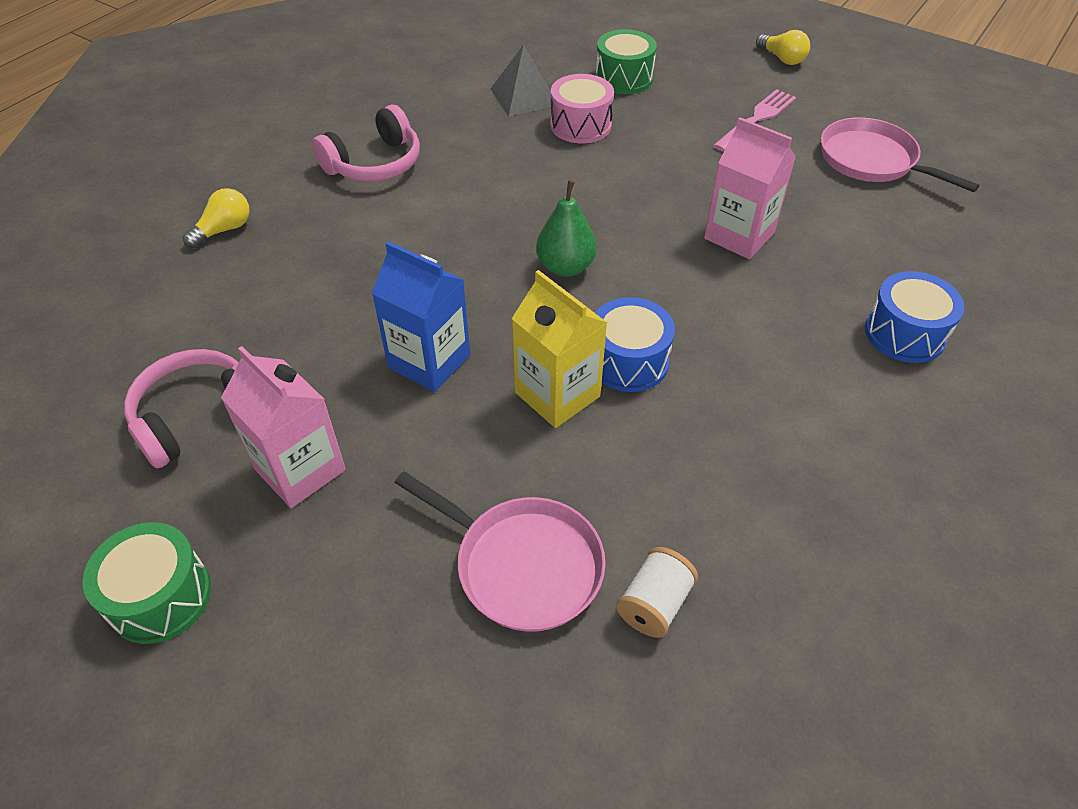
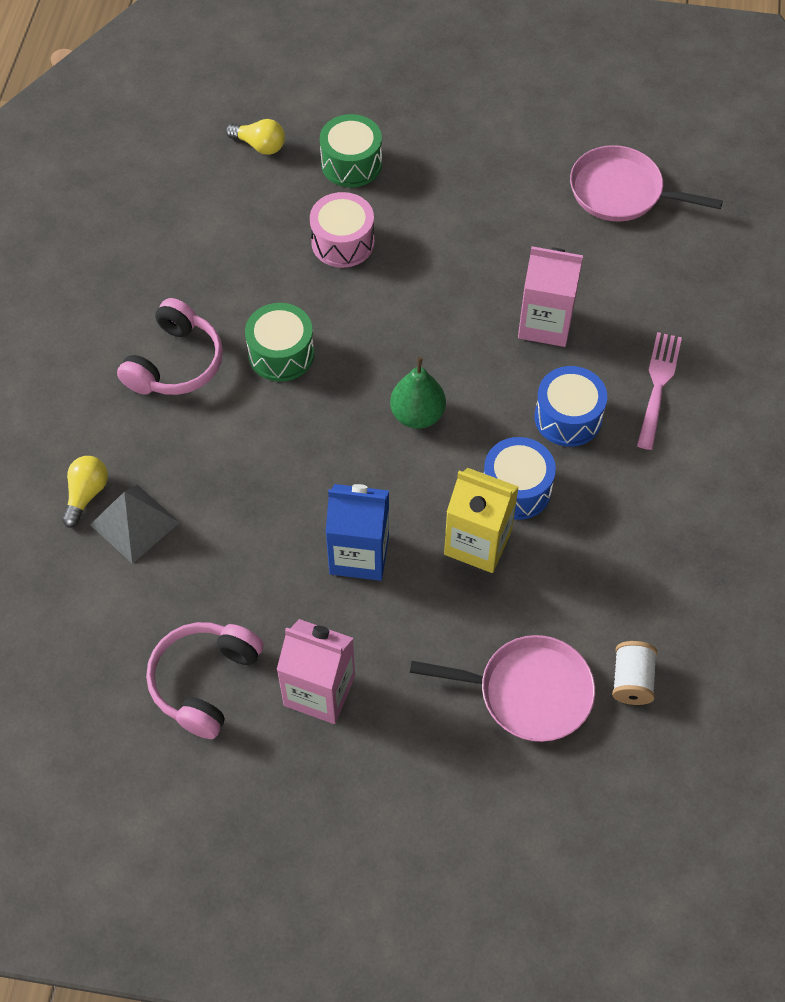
camera: 25 degrees left, 10 degrees up
(160, 596) = (286, 830): green drum -> green drum (281, 354)
(524, 97) = (267, 224): grey pyramid -> grey pyramid (134, 523)
(757, 119) = (500, 175): pink fork -> pink fork (658, 385)
(782, 59) = (490, 83): yellow light bulb -> yellow light bulb (260, 145)
(904, 333) = (714, 376): blue drum -> blue drum (568, 417)

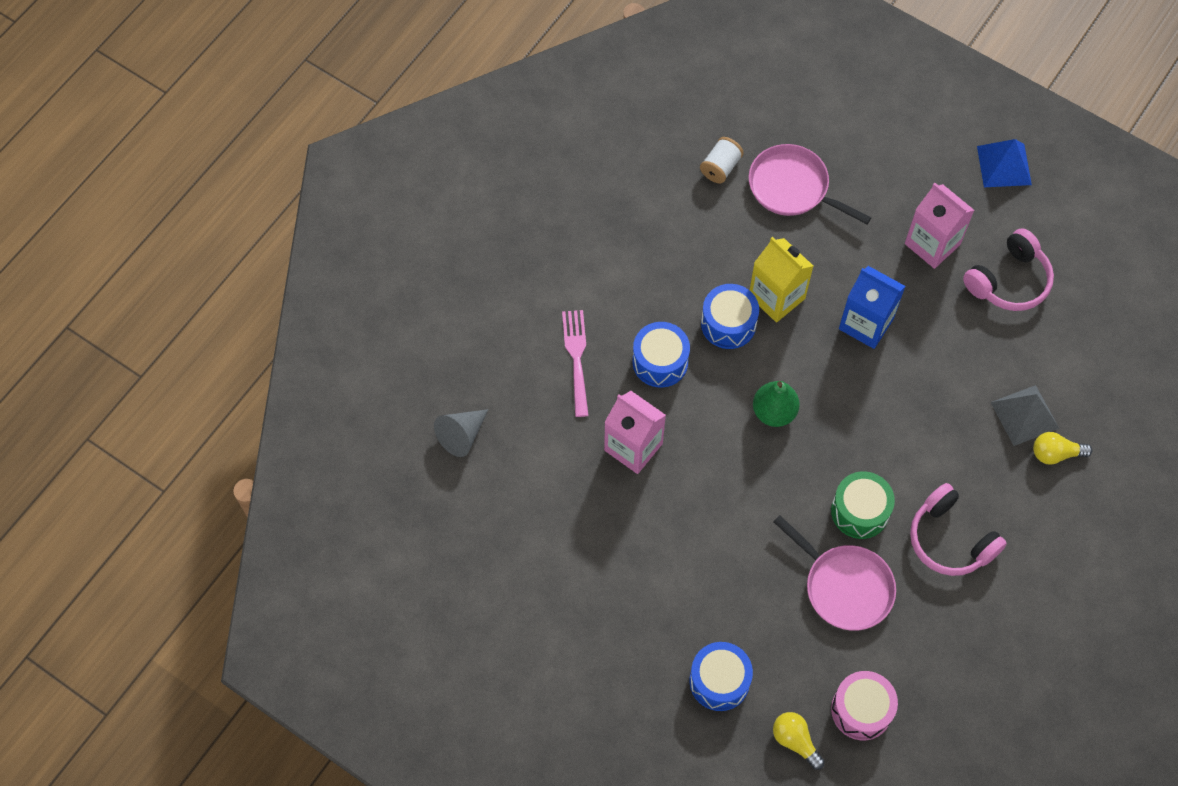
camera: 155 degrees left, 5 degrees up
(86, 494) = (1055, 454): yellow light bulb -> yellow light bulb turned 45 degrees clockwise
(175, 363) = (950, 539): pink headphones -> pink headphones turned 90 degrees counterclockwise
(265, 850) = (1004, 165): none -> blue pyramid
(342, 242) = (764, 598): pink drum -> pink drum (861, 710)
(351, 164) = (719, 681): green drum -> blue drum
(621, 192) = (498, 544): pink pan -> pink pan (845, 587)
(658, 385) = (576, 358): pink fork -> pink fork turned 135 degrees clockwise
(721, 267) = (462, 435): none -> grey cone

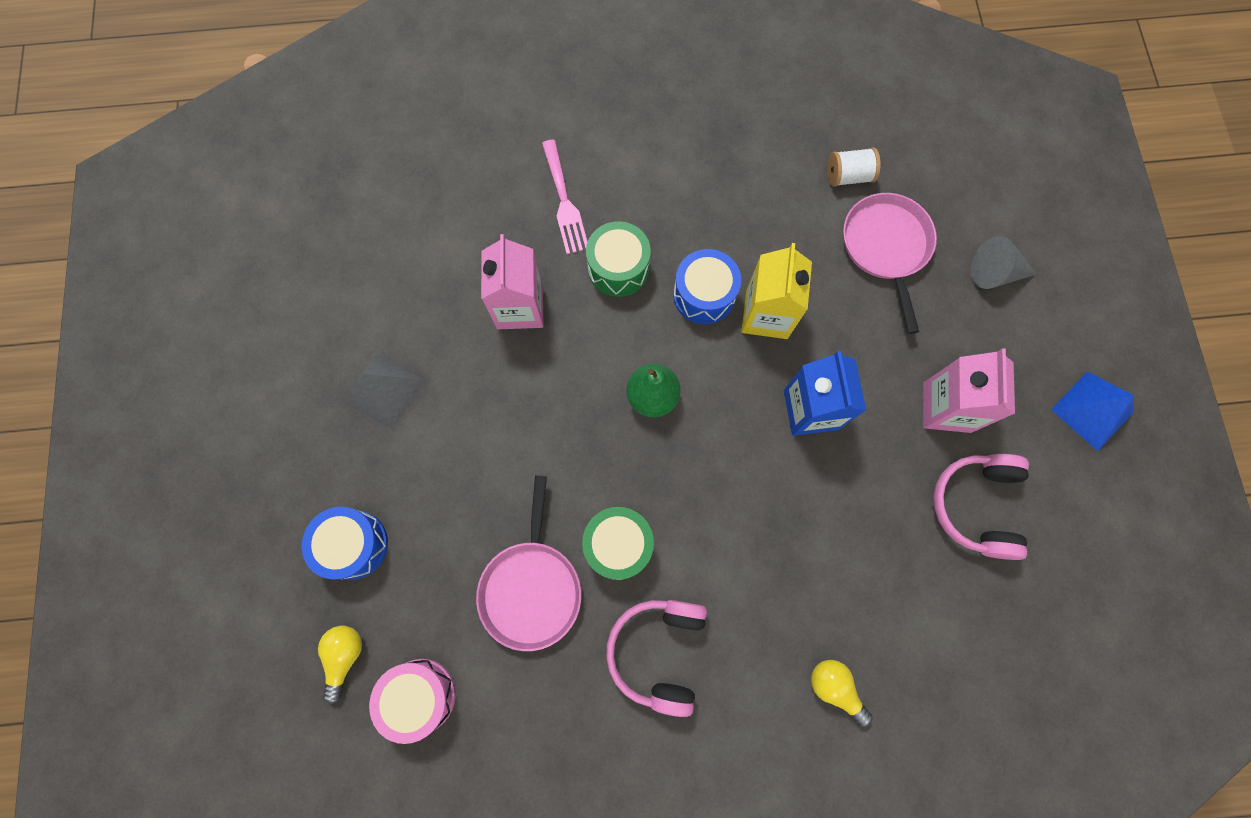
camera: 50 degrees right, 10 degrees up
(462, 435) = (420, 171): grey cone -> grey cone (994, 273)
(576, 358) = (564, 202): pink fork -> pink fork turned 120 degrees clockwise
(660, 362) = (618, 268): blue drum -> green drum
(1009, 281) = (976, 506): pink headphones -> pink headphones turned 90 degrees clockwise
(1024, 415) = (849, 626): grey pyramid -> grey pyramid (384, 391)

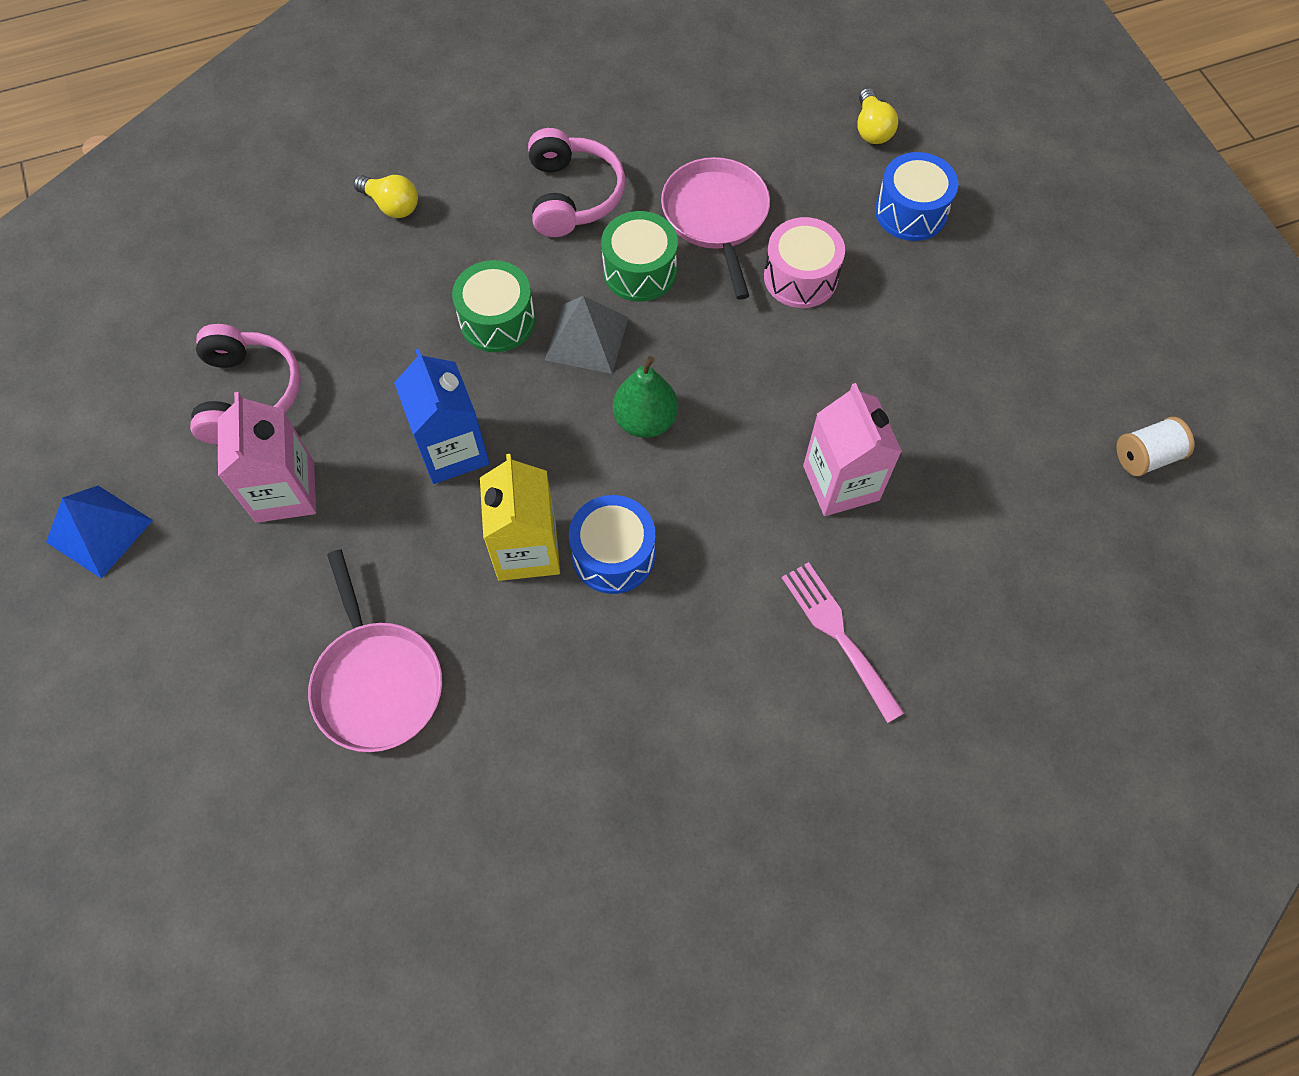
camera: 165 degrees right, 10 degrees down
(384, 391) = (955, 354): grey pyramid -> grey pyramid (586, 338)
(420, 696) = (788, 117): pink drum -> pink drum (800, 277)
(618, 268) = (734, 562): green drum -> green drum (497, 320)
(848, 176) = (443, 781): white spool -> white spool (1145, 457)
(994, 273) = (221, 682): grey cone -> none

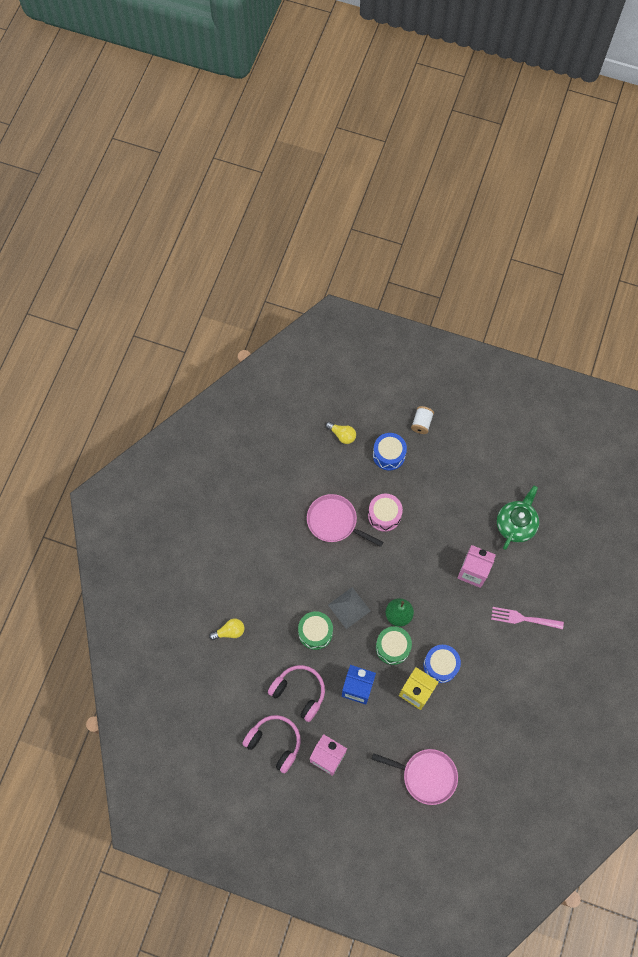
camera: 50 degrees left, 5 degrees up
(100, 531) = (291, 832): blue pyramid -> none
(572, 196) = (282, 563): pink headphones -> pink headphones (299, 692)
(639, 271) = (335, 567): green drum -> green drum (392, 647)
(1003, 489) = (516, 524): none -> green teapot
(1145, 457) = (540, 471): white spool -> white spool (421, 423)

